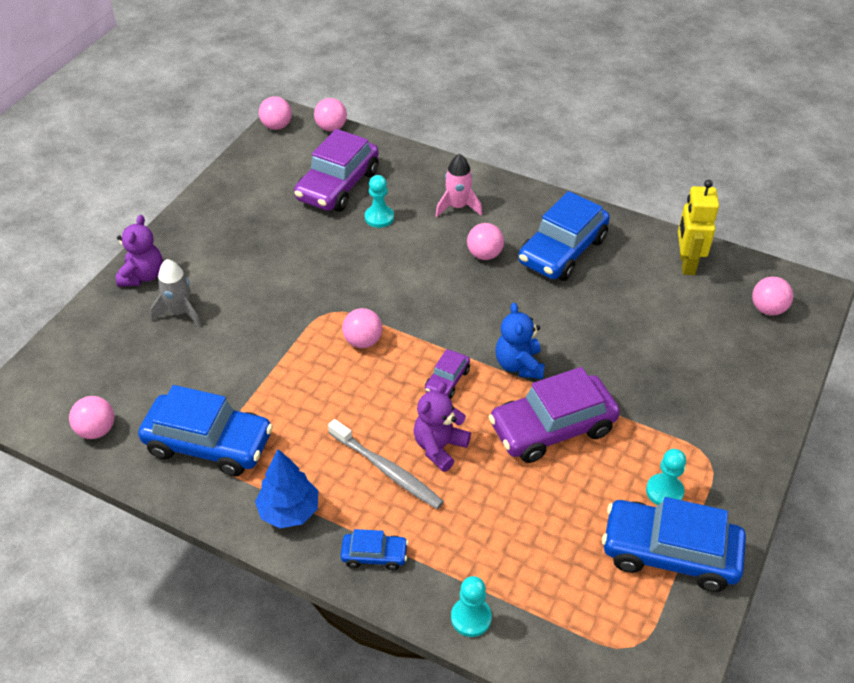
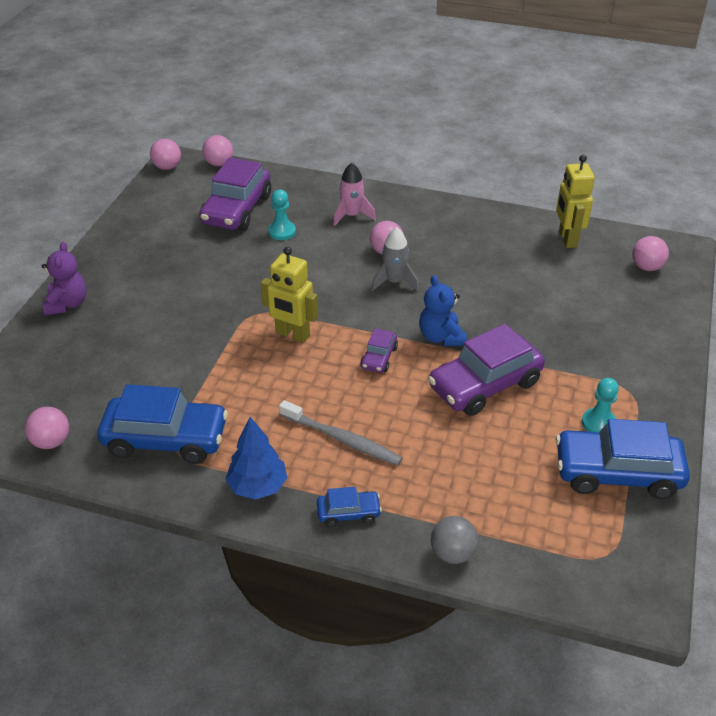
camera: 10 degrees left, 5 degrees down
(180, 312) = (111, 330): grey rocket -> grey rocket (394, 282)
(363, 341) = (292, 334): pink ball -> yellow robot
(439, 447) = (386, 414): purple teddy bear -> none
(471, 618) = (452, 553): turquoise pawn -> grey ball
(562, 250) = (455, 241): blue car -> none

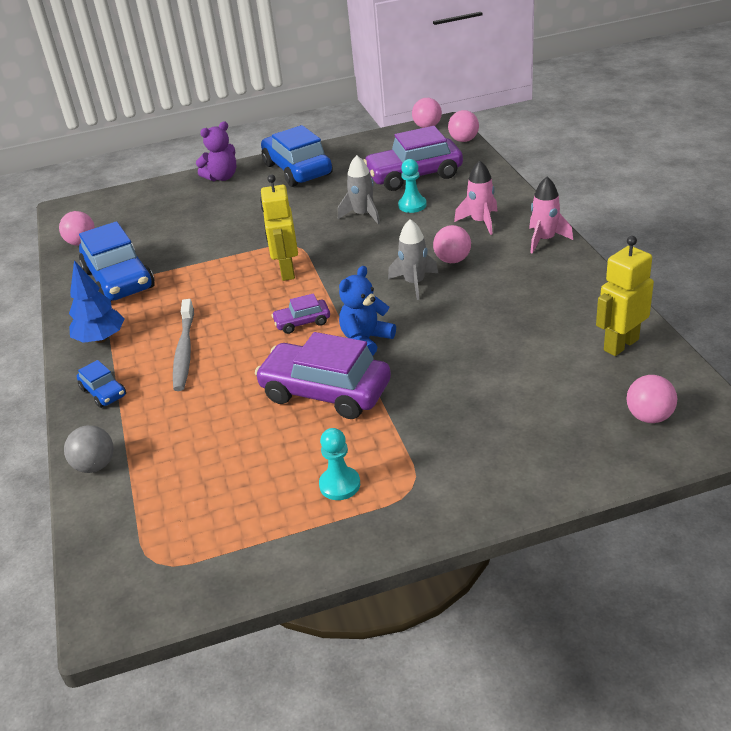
camera: 60 degrees right, 5 degrees down
(260, 260) = (363, 215): none -> grey rocket
(413, 203) = (544, 240): none -> pink rocket
(617, 473) = (277, 526): blue car -> blue car (297, 169)

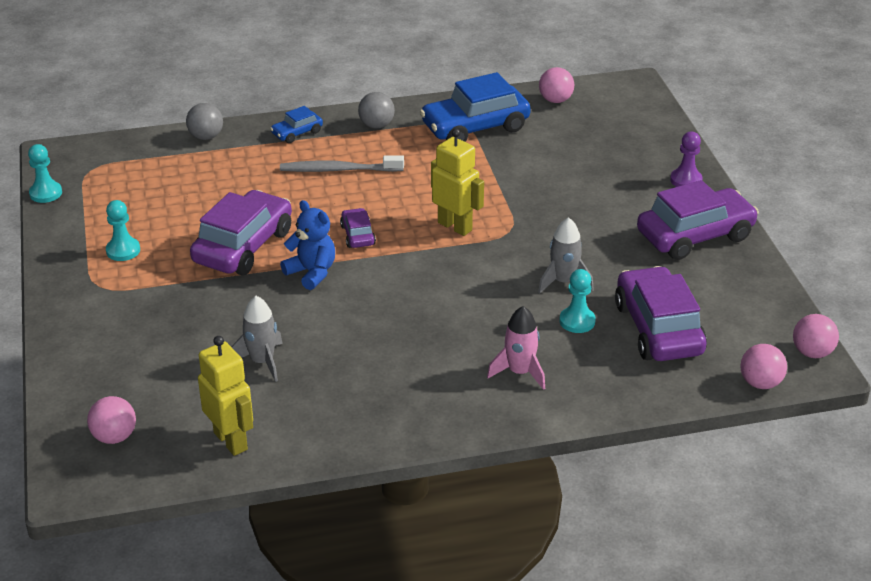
camera: 90 degrees right, 0 degrees up
(101, 339) = (376, 125): blue tree -> grey ball
(211, 597) = (45, 193): none -> turquoise pawn
(222, 177) = (686, 180): purple teddy bear -> purple pawn
(286, 271) = (455, 226): yellow robot -> yellow robot turned 45 degrees clockwise
(297, 169) = (695, 235): blue car -> purple car
(414, 283) = (401, 310): grey rocket -> grey rocket (262, 362)
(452, 260) = (439, 341): pink ball -> none
(544, 240) = (461, 419): pink rocket -> none

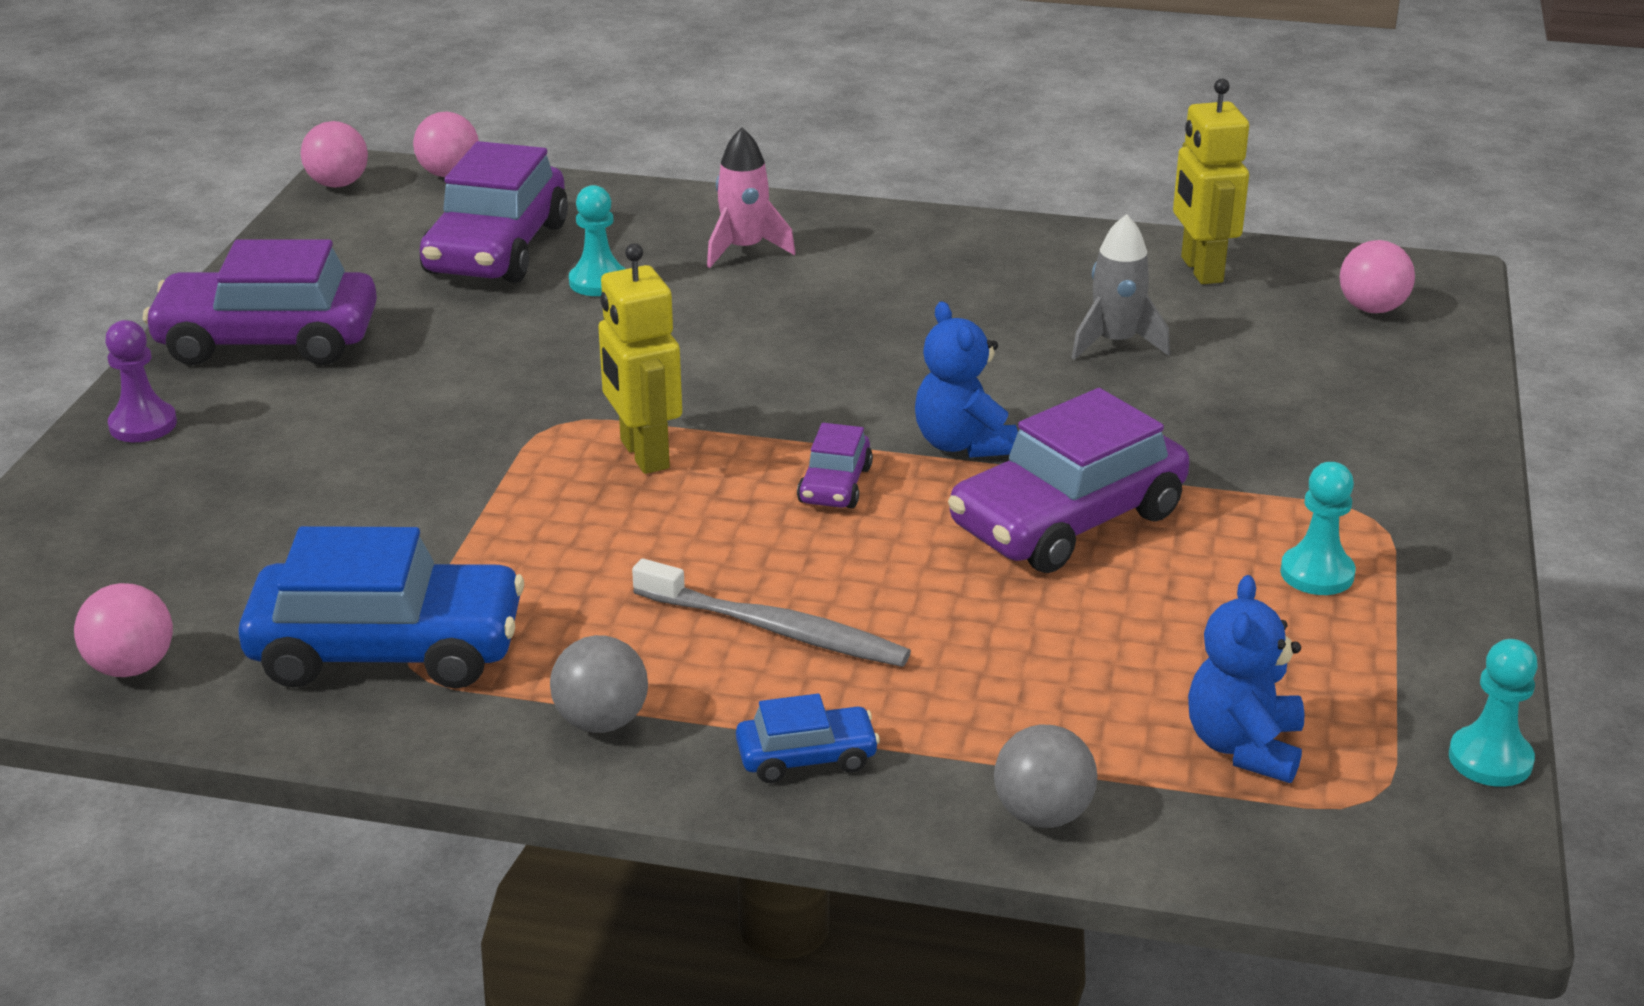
camera: 155 degrees left, 5 degrees down
(140, 174) = (1244, 746): none -> blue teddy bear
(563, 282) = (557, 331): grey rocket -> none

